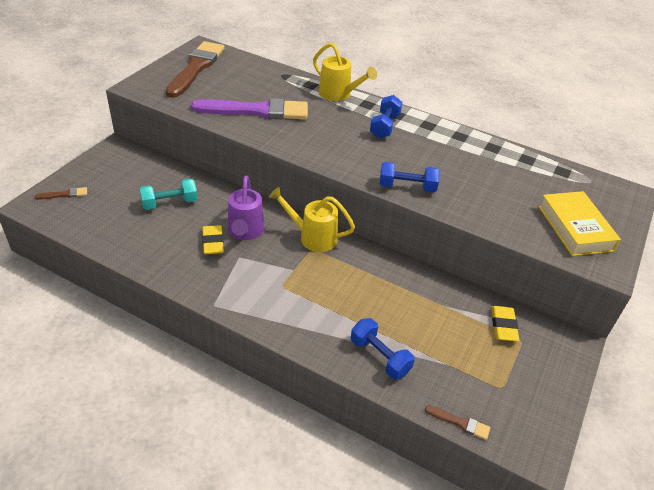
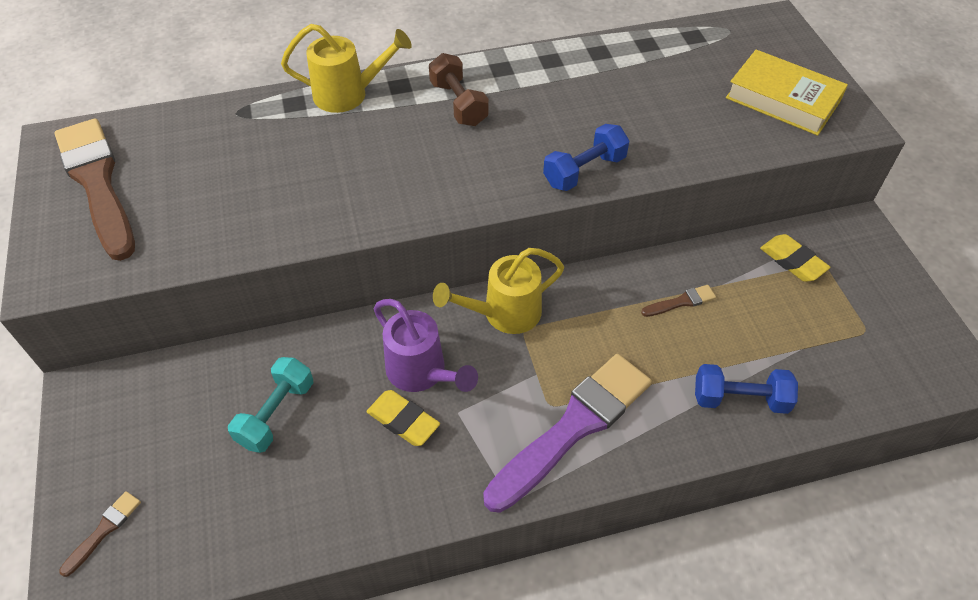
camera: 40 degrees left, 10 degrees up
(257, 111) = (278, 192): purple brush -> purple brush (573, 427)
(384, 126) = (458, 104): blue dumbbell -> brown dumbbell
(460, 423) = (880, 402): brown brush -> brown brush (681, 302)

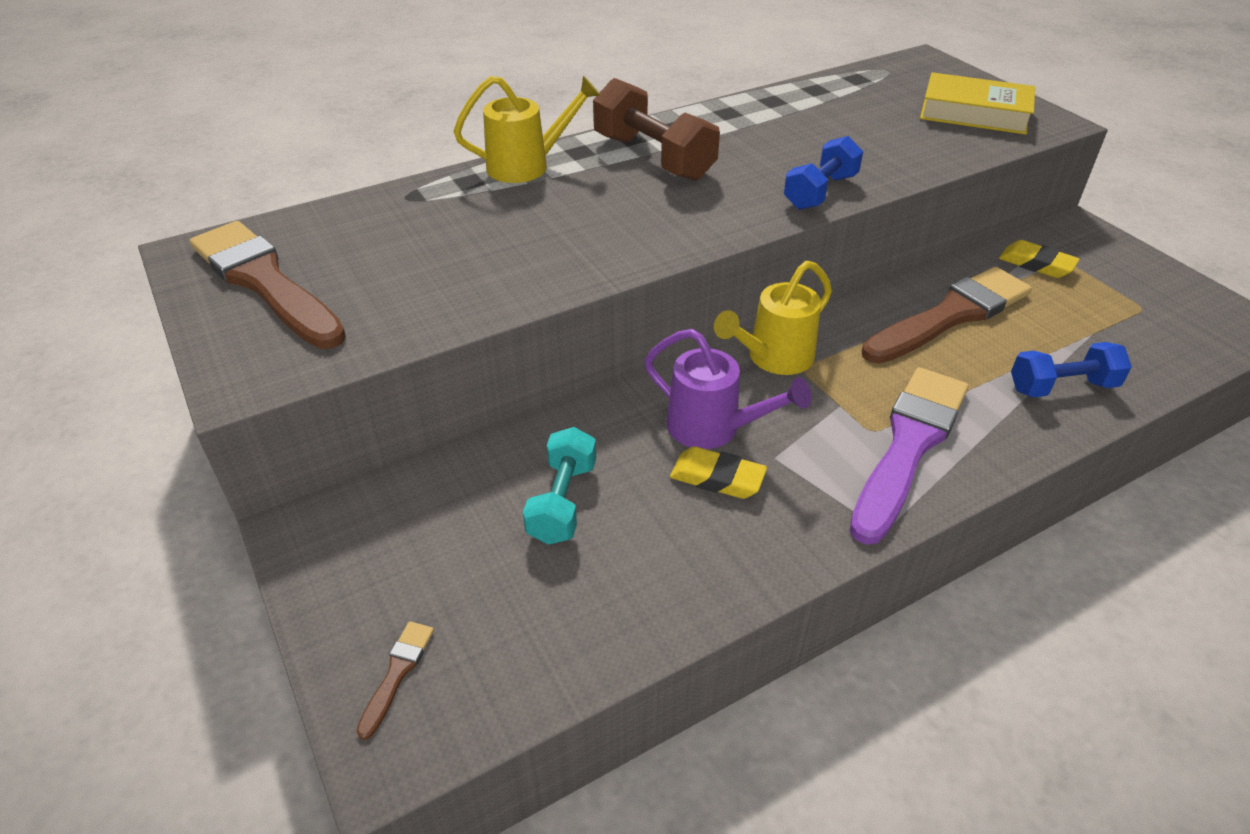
camera: 15 degrees left, 10 degrees down
(458, 104) = (653, 158): brown dumbbell -> brown dumbbell, size x1.51
(681, 302) = (950, 315): brown brush -> brown brush, size x2.47

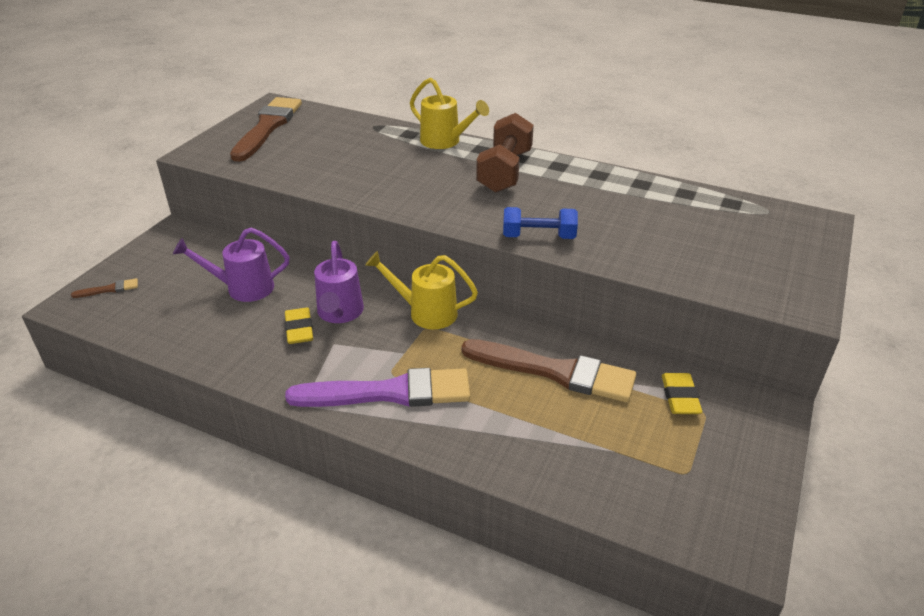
camera: 55 degrees right, 5 degrees down
(562, 502) = (243, 288): turquoise dumbbell -> purple watering can
(974, 113) = (756, 266): yellow book -> none
(1062, 387) = (523, 449): blue dumbbell -> none

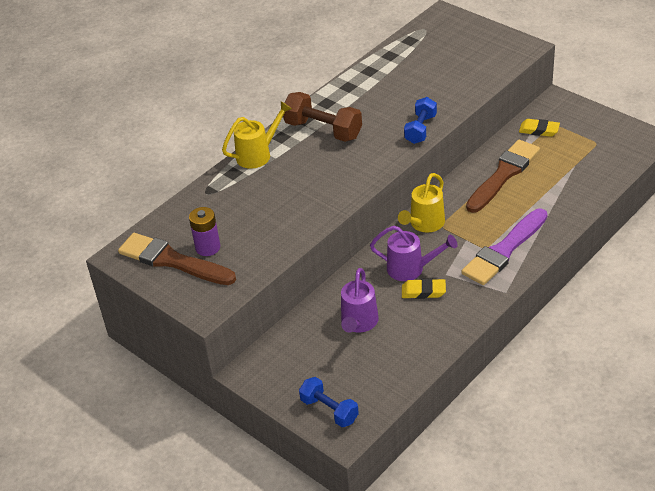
camera: 70 degrees left, 5 degrees up
(109, 289) = (329, 410): brown brush -> blue dumbbell
(288, 140) = (208, 247): none -> purple battery
(389, 392) = (504, 250): purple brush -> purple brush turned 150 degrees counterclockwise

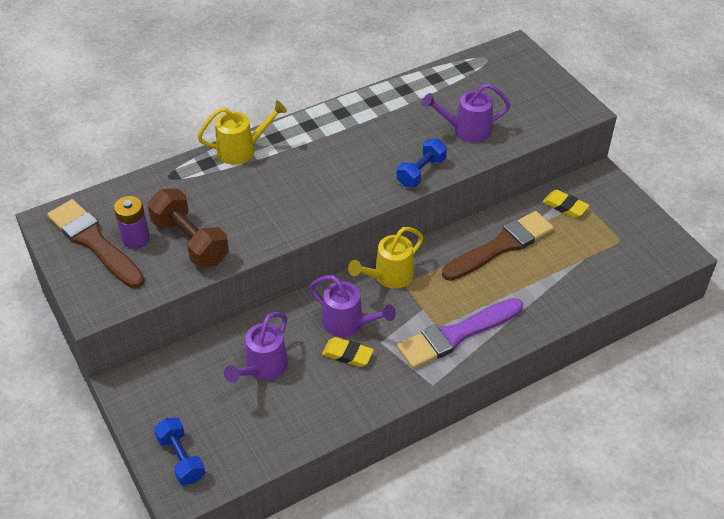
camera: 15 degrees right, 5 degrees up
(323, 130) = (321, 143): brown dumbbell -> brown dumbbell (190, 241)
(439, 88) = (466, 130): none -> purple watering can

